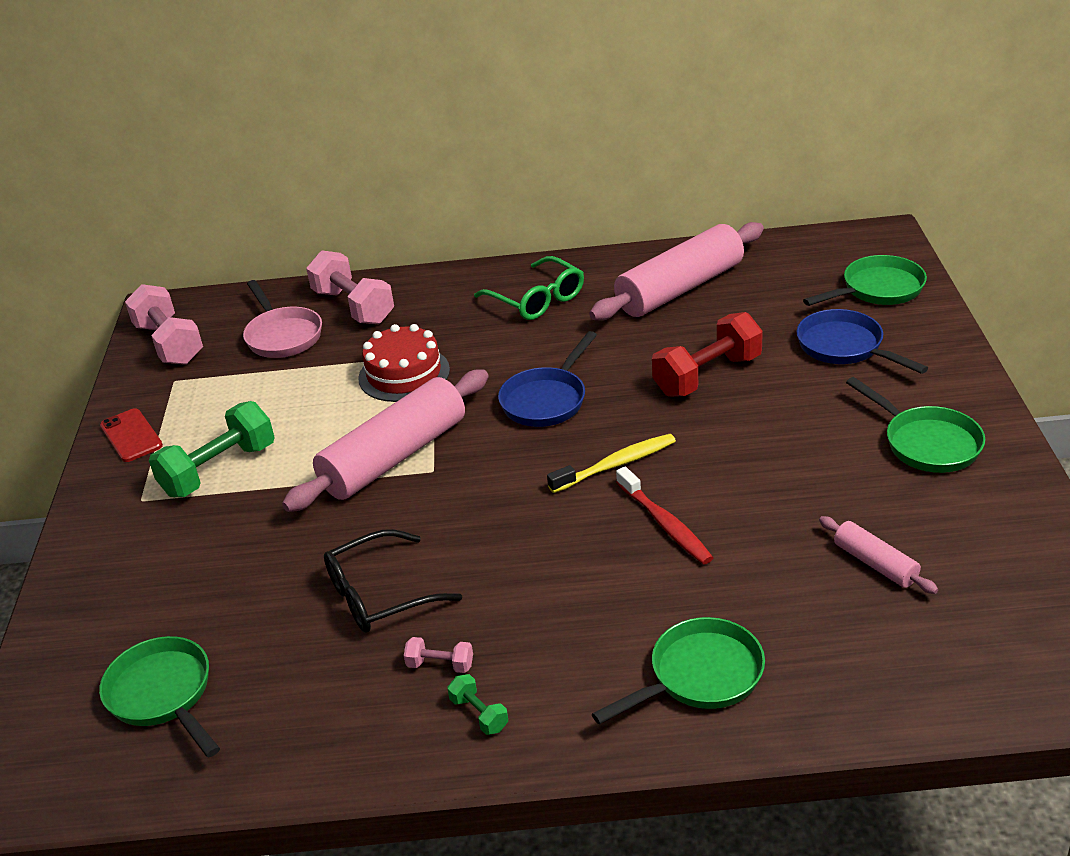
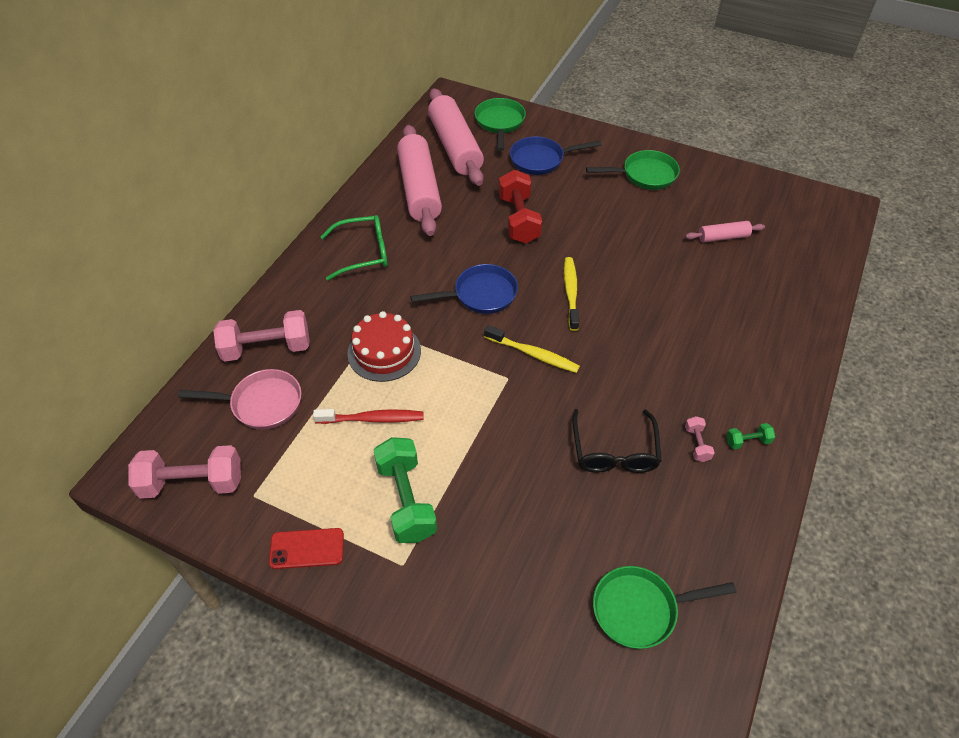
camera: 65 degrees left, 15 degrees up
(394, 457) = (476, 392): pink rolling pin -> pink rolling pin (455, 147)
(440, 665) = (697, 444): pink dumbbell -> pink dumbbell turned 45 degrees counterclockwise
(485, 475) = (533, 354): none -> yellow toothbrush
(547, 400) = (480, 295): blue pan -> blue pan turned 75 degrees counterclockwise
(665, 524) = (639, 296): red toothbrush -> red toothbrush (373, 419)
(699, 676) = (767, 337): green pan -> none

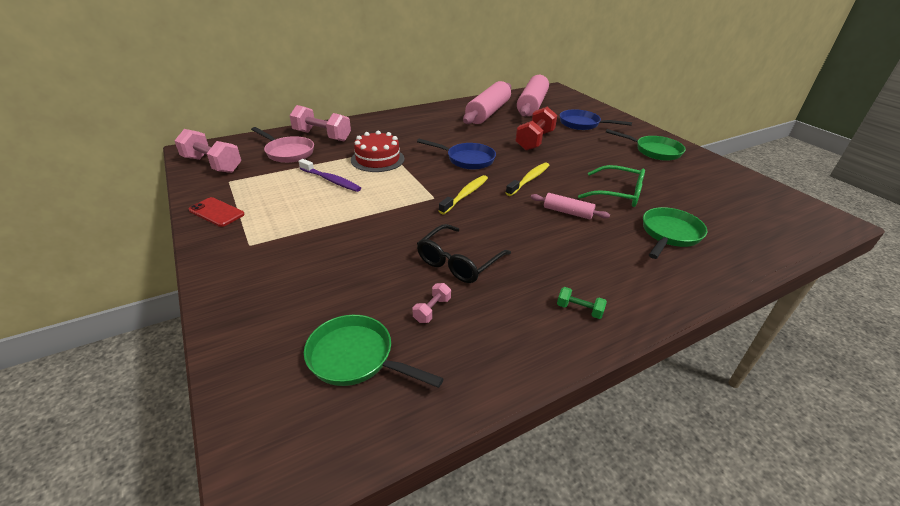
camera: 35 degrees right, 15 degrees down
(363, 253) = (422, 123): green glasses -> green glasses (618, 194)
(373, 419) = (331, 180): red toothbrush -> purple toothbrush
(406, 500) = (296, 219): green dumbbell -> none
(500, 123) = (573, 105): green pan -> green pan (669, 234)
(533, 354) = (465, 195): yellow toothbrush -> yellow toothbrush turned 120 degrees counterclockwise
(697, 444) = (530, 290): pink dumbbell -> pink dumbbell (432, 310)
(723, 237) = (688, 197): pink rolling pin -> pink rolling pin (567, 212)

